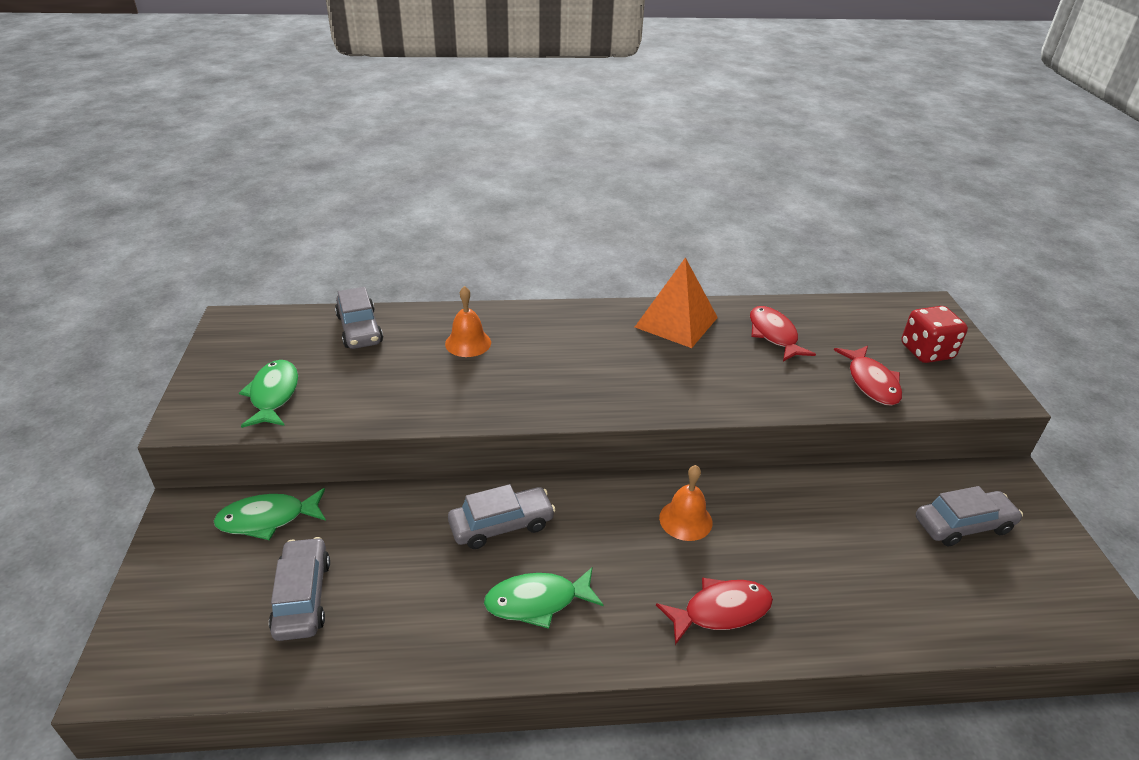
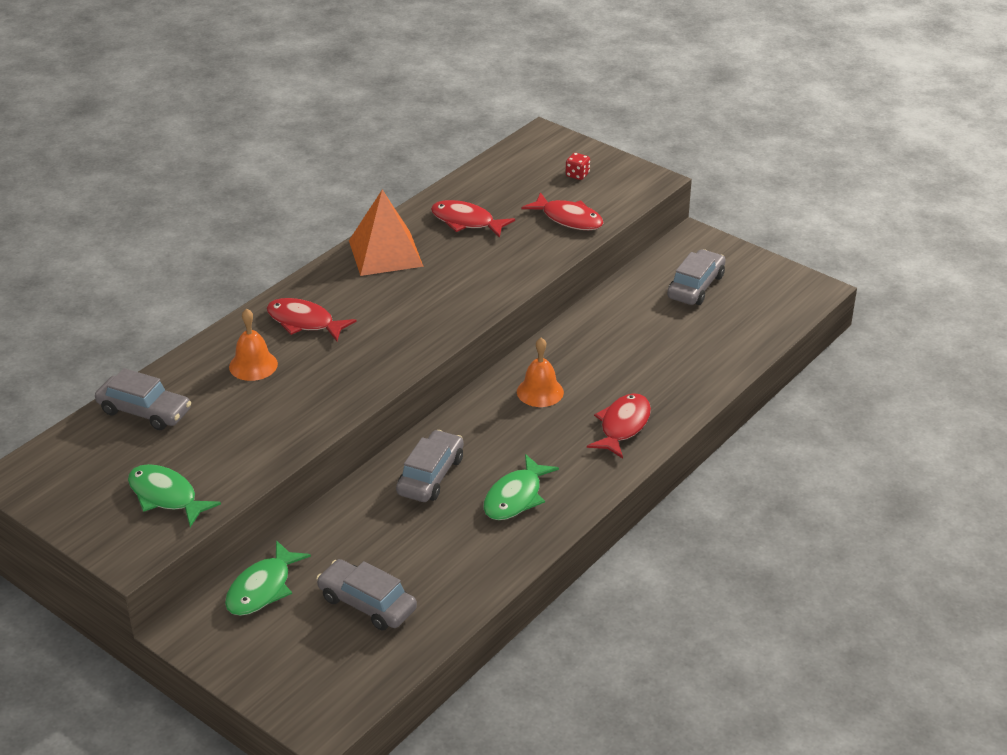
camera: 45 degrees left, 0 degrees up
(546, 335) = (304, 322): none -> red fish
(926, 352) = (577, 175): red dice -> red dice, size x0.51

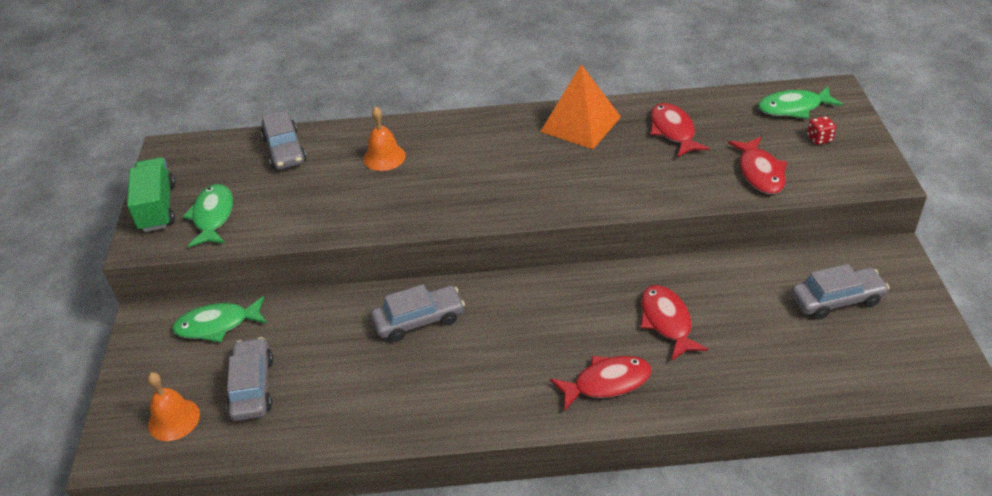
camera: 50 degrees right, 5 degrees up
(94, 523) = (157, 207): none -> green truck
(304, 322) = (457, 145): red fish -> red fish (667, 322)
(515, 497) = (449, 382): green fish -> green fish (793, 108)
(540, 392) = (582, 308): orange bell -> orange bell (174, 419)

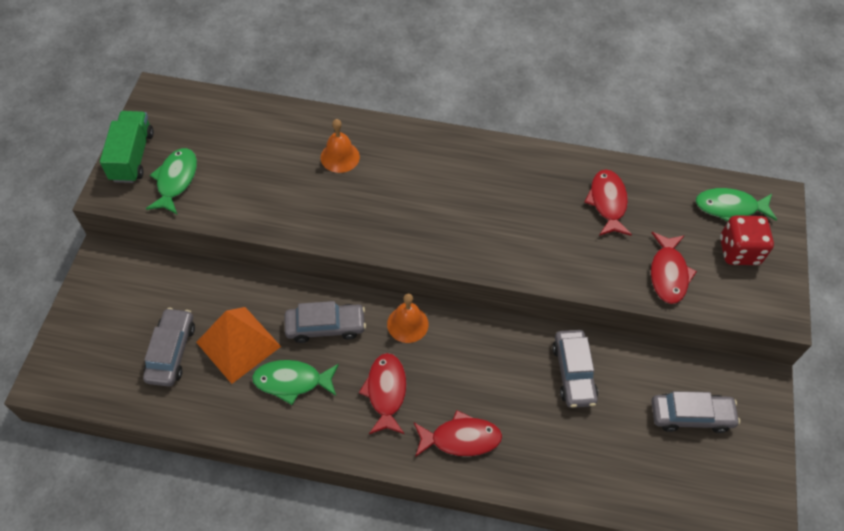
camera: 10 degrees right, 15 degrees up
(174, 419) = (102, 364): orange bell -> orange bell (407, 324)
(217, 325) = (159, 280): green fish -> green fish (292, 381)
(285, 150) = (256, 123): grey car -> grey car (573, 373)
(580, 124) = (526, 169): orange pyramid -> orange pyramid (238, 344)
(667, 322) = (534, 393): red fish -> red fish (386, 392)
(819, 139) = (739, 251): red dice -> red dice, size x1.95

